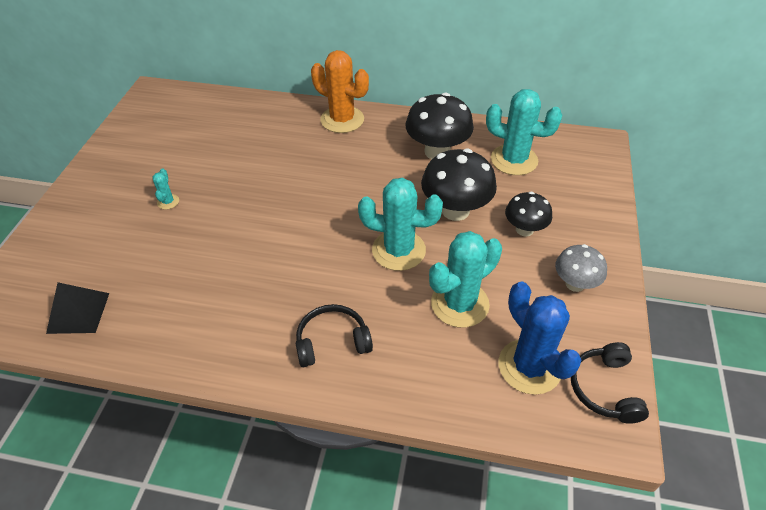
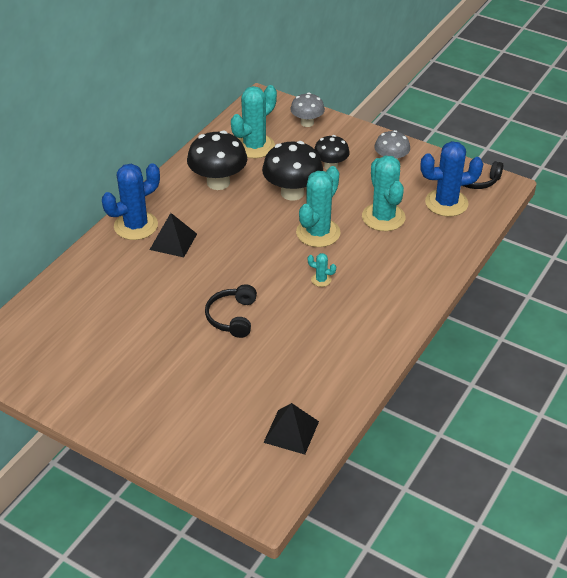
camera: 70 degrees left, 5 degrees down
(168, 202) = (180, 360): turquoise cactus -> turquoise cactus (321, 280)
(331, 148) = (173, 241): none -> black pyramid
(332, 341) = (388, 287): black headphones -> black headphones (232, 317)
(342, 120) = (136, 226): orange cactus -> blue cactus
(588, 188) = (307, 123): none -> grey mushroom

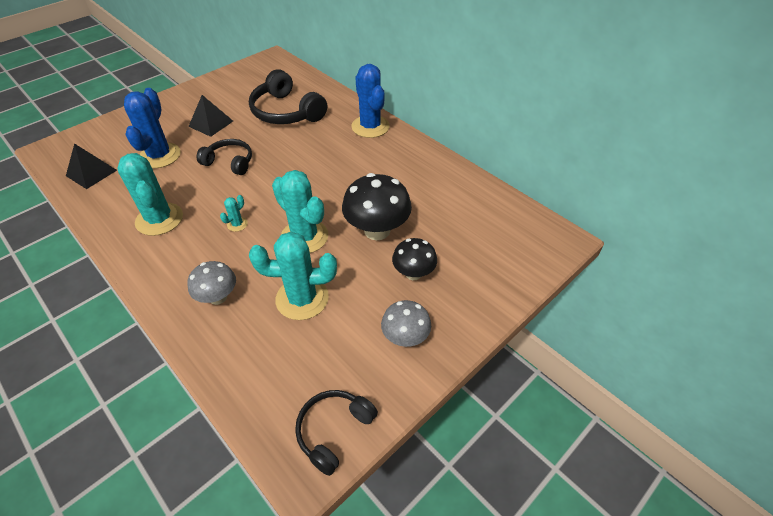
camera: 105 degrees right, 5 degrees up
(121, 300) = (286, 112): none -> black headphones
(173, 241) = (340, 143): black pyramid -> black pyramid (211, 123)
(218, 182) = (413, 181): black mushroom -> none
(254, 146) = (468, 216): turquoise cactus -> turquoise cactus (159, 219)
(307, 123) = (507, 270): grey mushroom -> grey mushroom (218, 297)
(446, 203) = (298, 375): blue cactus -> blue cactus (160, 156)

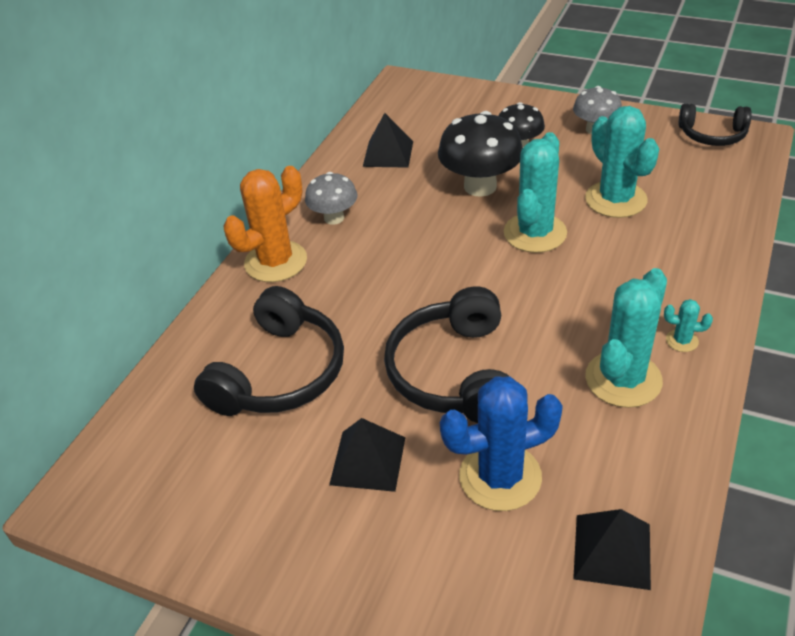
camera: 110 degrees left, 5 degrees down
(218, 297) = (673, 256): grey mushroom -> grey mushroom (334, 218)
(230, 162) = (454, 372): black headphones -> black headphones, size x1.64
(237, 224) = (564, 297): turquoise cactus -> turquoise cactus (682, 341)
(370, 127) = (275, 262): blue cactus -> orange cactus
(452, 198) = (388, 153): none -> black pyramid

